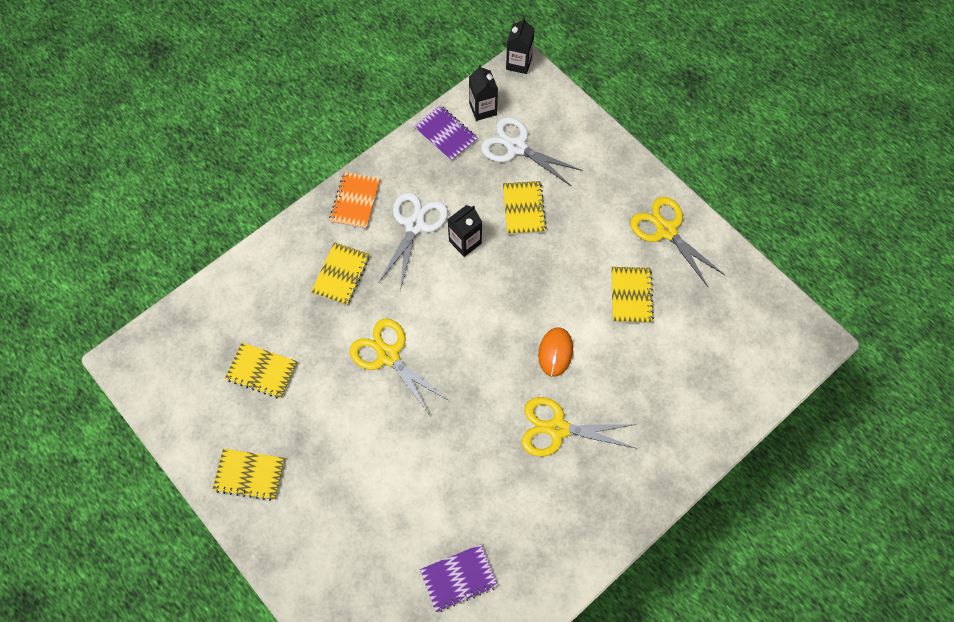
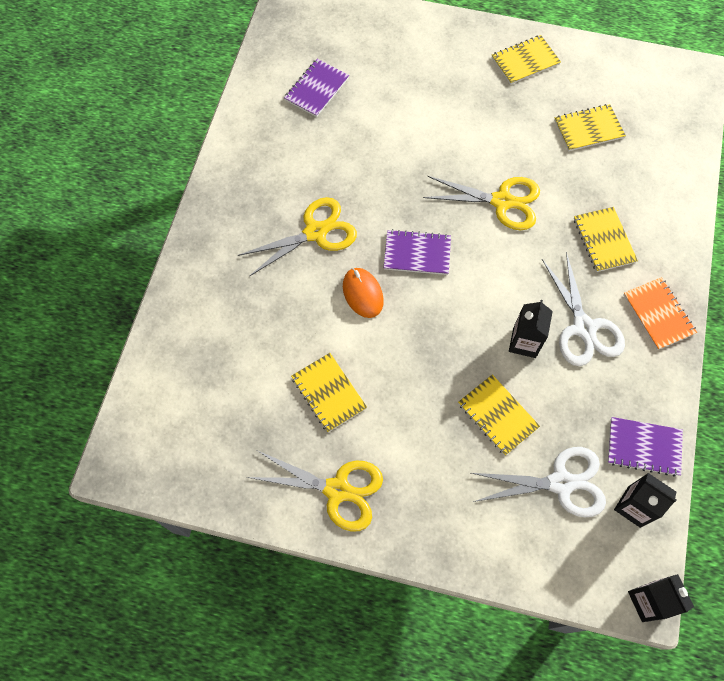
camera: 145 degrees right, 0 degrees up
(489, 357) = (417, 253): none -> purple notebook

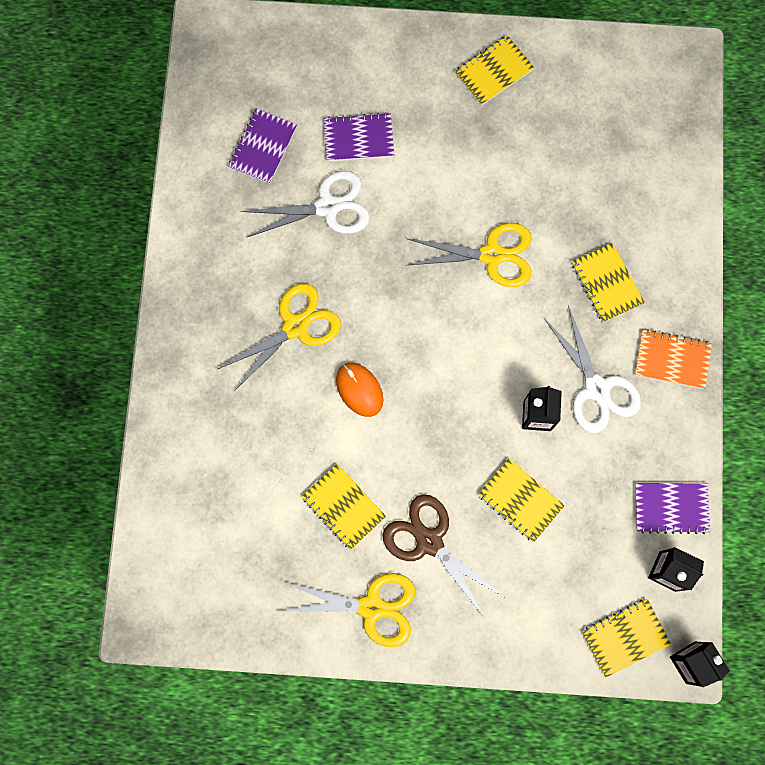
camera: 10 degrees left, 10 degrees up
(404, 438) = (429, 541): none -> brown scissors
(417, 253) = (409, 333): purple notebook -> purple notebook (359, 138)
(560, 483) = (592, 560): white scissors -> white scissors (327, 207)
(588, 129) = (575, 149): yellow notebook -> yellow notebook (625, 637)
(658, 314) = (672, 360): orange notebook -> orange notebook turned 45 degrees counterclockwise

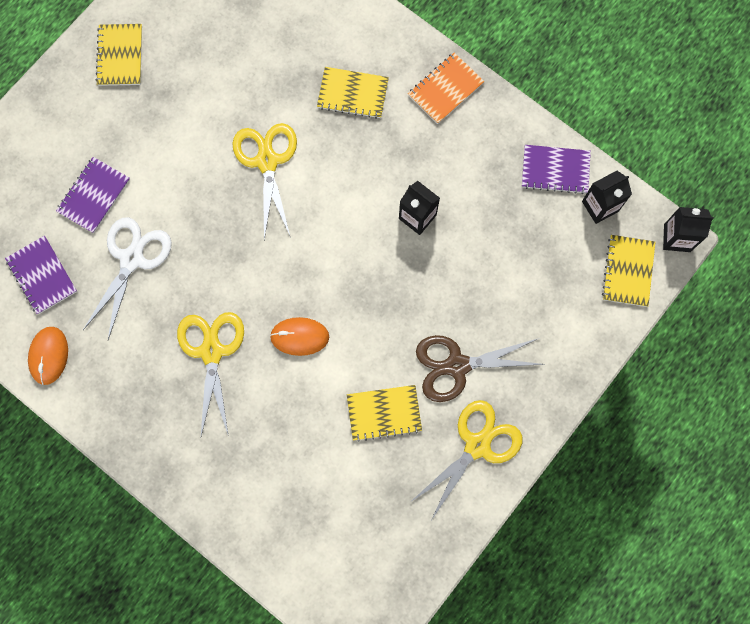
camera: 55 degrees left, 0 degrees up
(201, 201) = (49, 356): none -> orange mouse
(492, 255) = (267, 161): yellow scissors -> yellow scissors turned 45 degrees counterclockwise
(520, 500) = (473, 275): yellow notebook -> none
(597, 388) = (428, 158): white scissors -> none
(671, 508) = (555, 170): purple notebook -> purple notebook turned 60 degrees clockwise

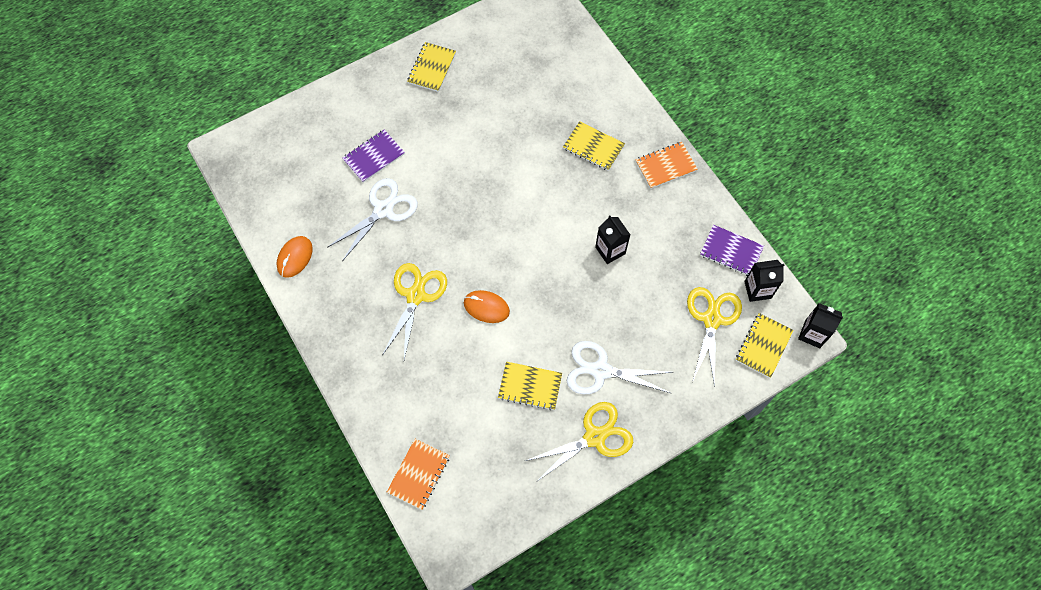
camera: 20 degrees right, 10 degrees down
(42, 275) = (313, 200): purple notebook -> none
(267, 161) = (510, 174): yellow scissors -> yellow scissors (711, 319)
(296, 561) = (419, 474): none -> orange notebook
(457, 366) = (601, 371): brown scissors -> white scissors

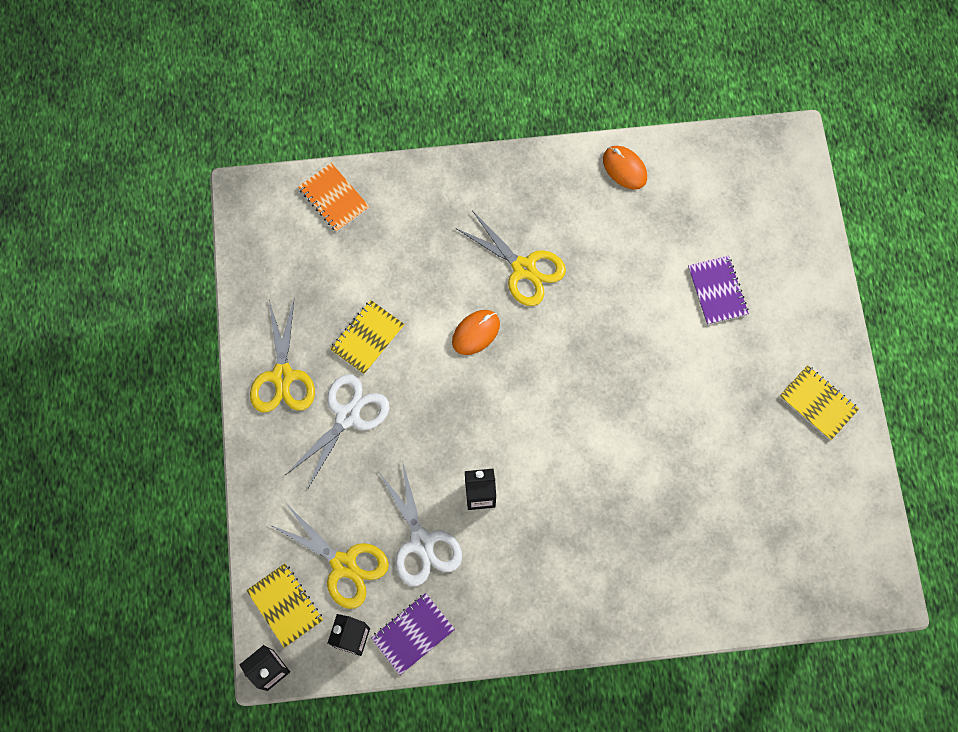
camera: 115 degrees right, 5 degrees up
(383, 210) = (643, 275): white scissors -> white scissors (422, 542)
(593, 147) = (624, 543): yellow notebook -> none
(665, 166) = (559, 617): orange notebook -> none

